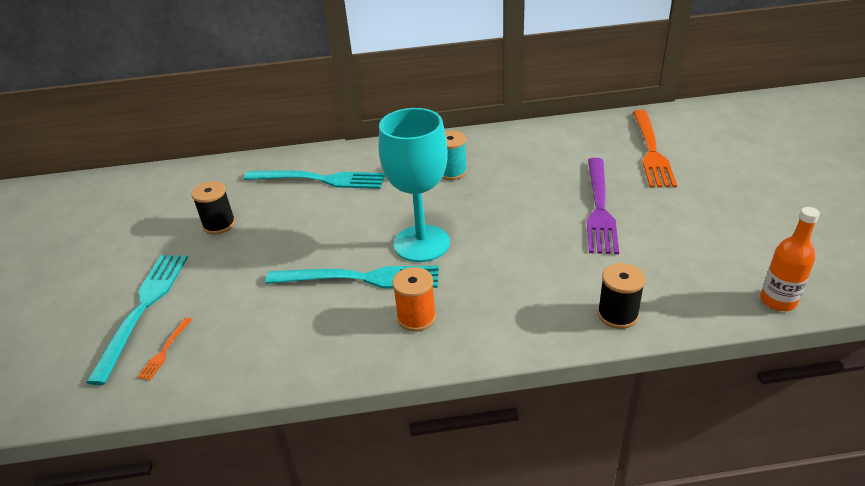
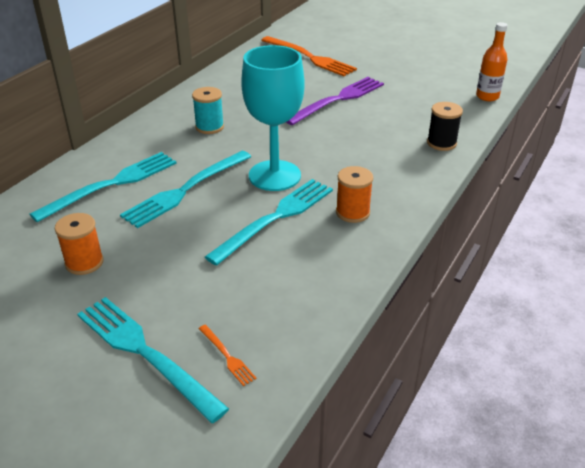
camera: 55 degrees left, 0 degrees up
(219, 225) = (84, 262): black spool -> orange spool
(349, 213) = (185, 190): none -> turquoise fork
(599, 208) = (338, 100): purple fork -> purple fork turned 90 degrees counterclockwise

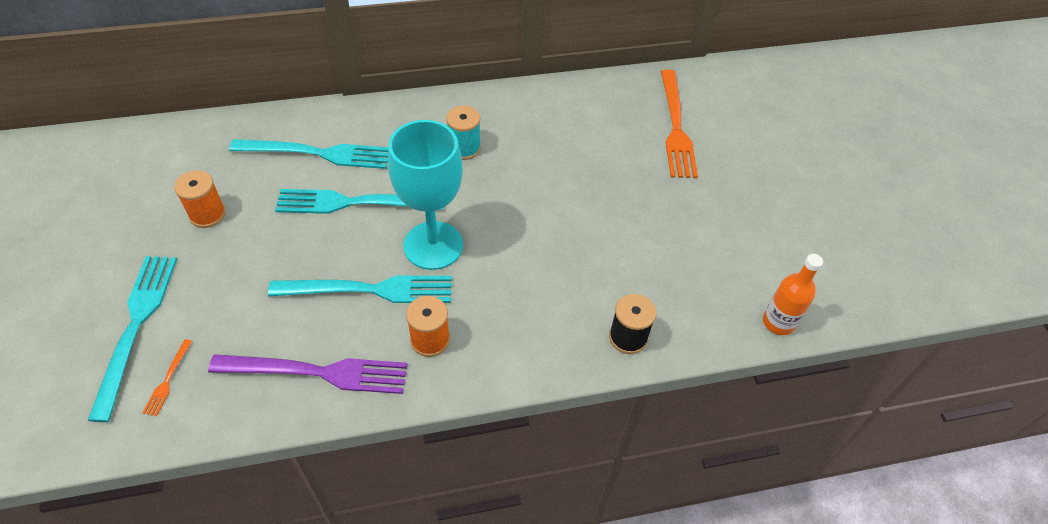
camera: 45 degrees right, 15 degrees up
(338, 100) = (618, 203): purple fork -> purple fork (317, 372)

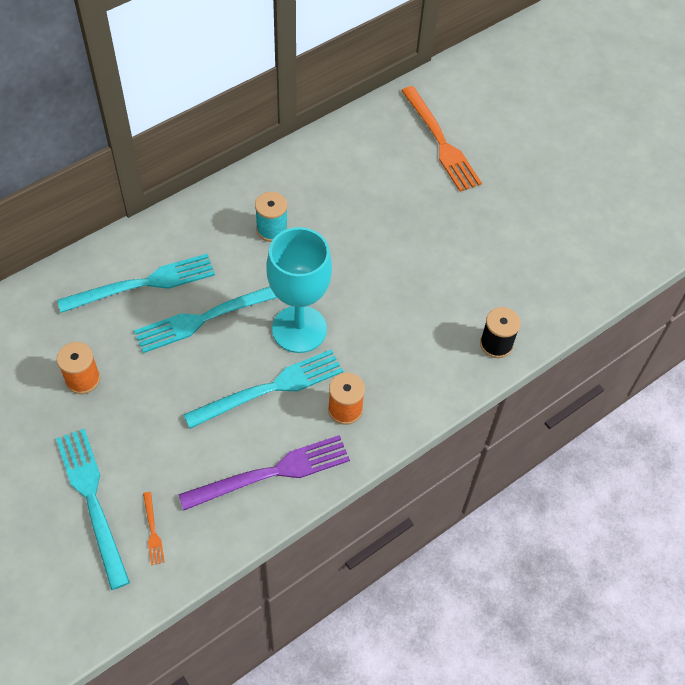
camera: 25 degrees left, 5 degrees up
(778, 322) = (600, 286): orange bottle -> none

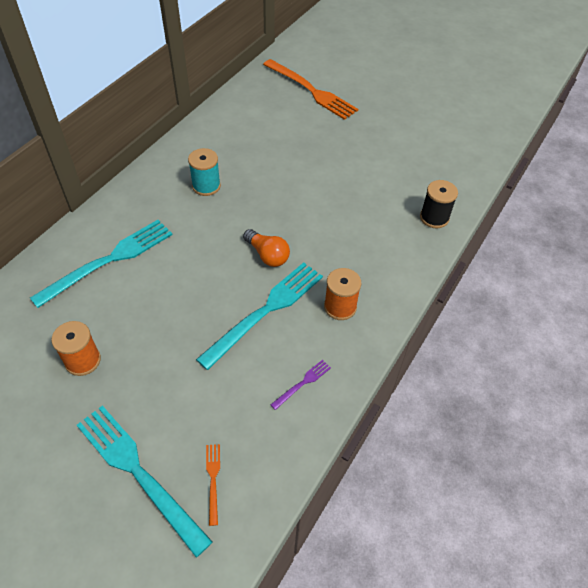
camera: 20 degrees left, 5 degrees down
(152, 531) = (213, 480): orange fork -> orange fork turned 150 degrees counterclockwise
(206, 317) = (180, 271): turquoise fork -> none
(272, 473) = (303, 383): purple fork -> purple fork, size x0.43
(299, 329) = (267, 255): turquoise goblet -> orange light bulb

